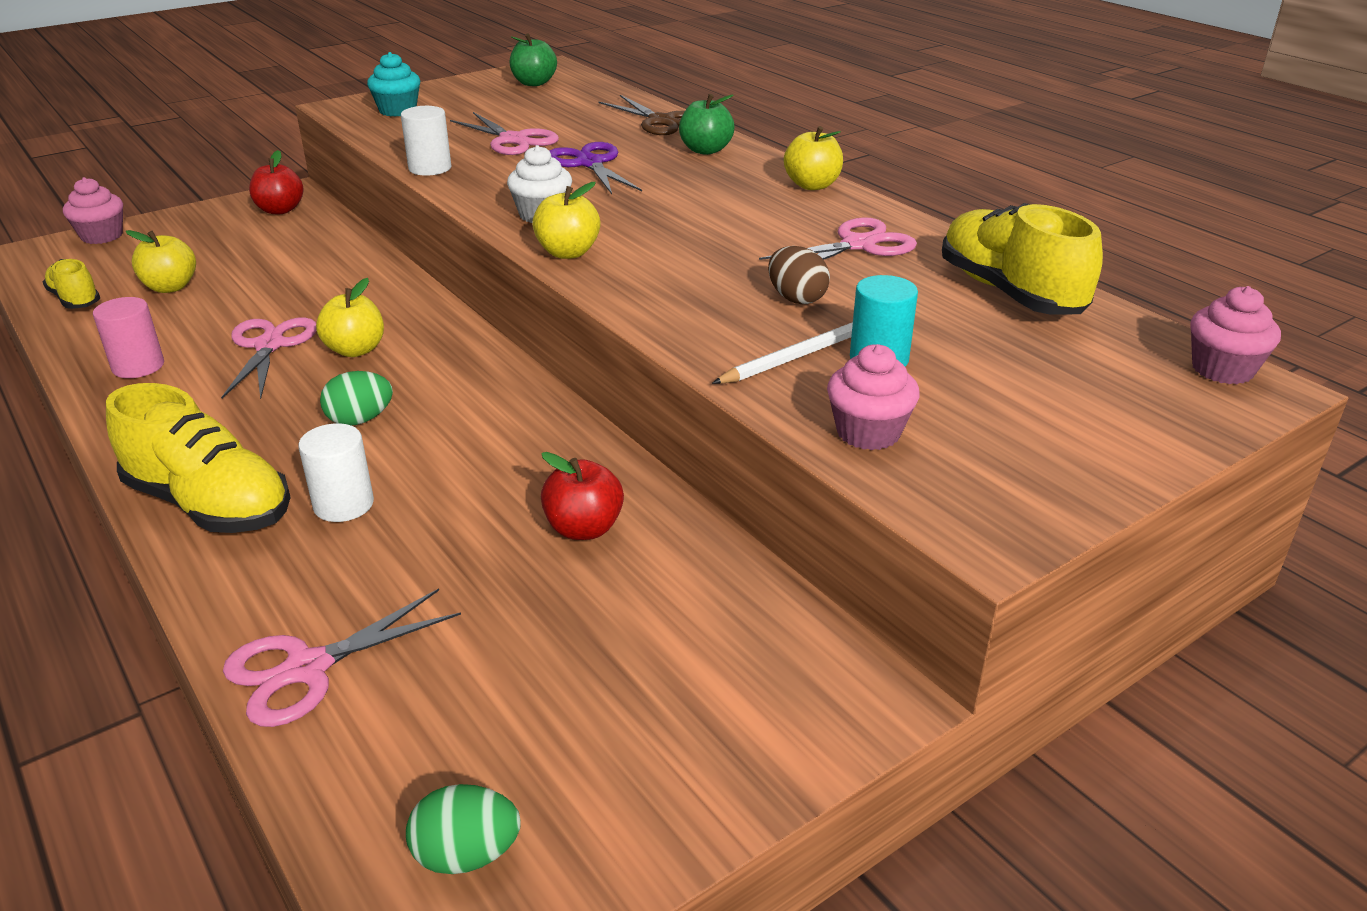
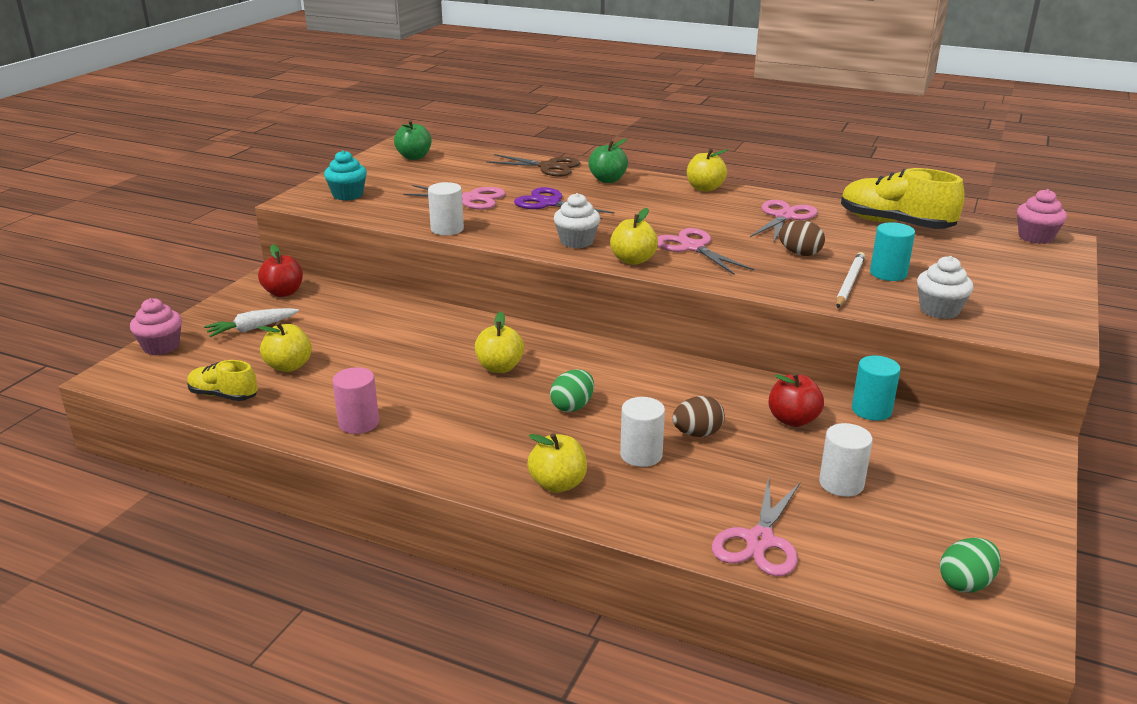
camera: 30 degrees left, 5 degrees down
(199, 239) = (252, 328): none -> white carrot
(210, 504) = (558, 484): yellow shoe -> yellow apple
(269, 345) = (434, 382): pink scissors -> pink scissors (692, 247)
(443, 502) = (697, 433): none -> brown egg
(516, 637) = (841, 483): none -> white cylinder
(707, 554) = (871, 410): none -> turquoise cylinder
(868, 432) = (939, 310): pink cupcake -> white cupcake

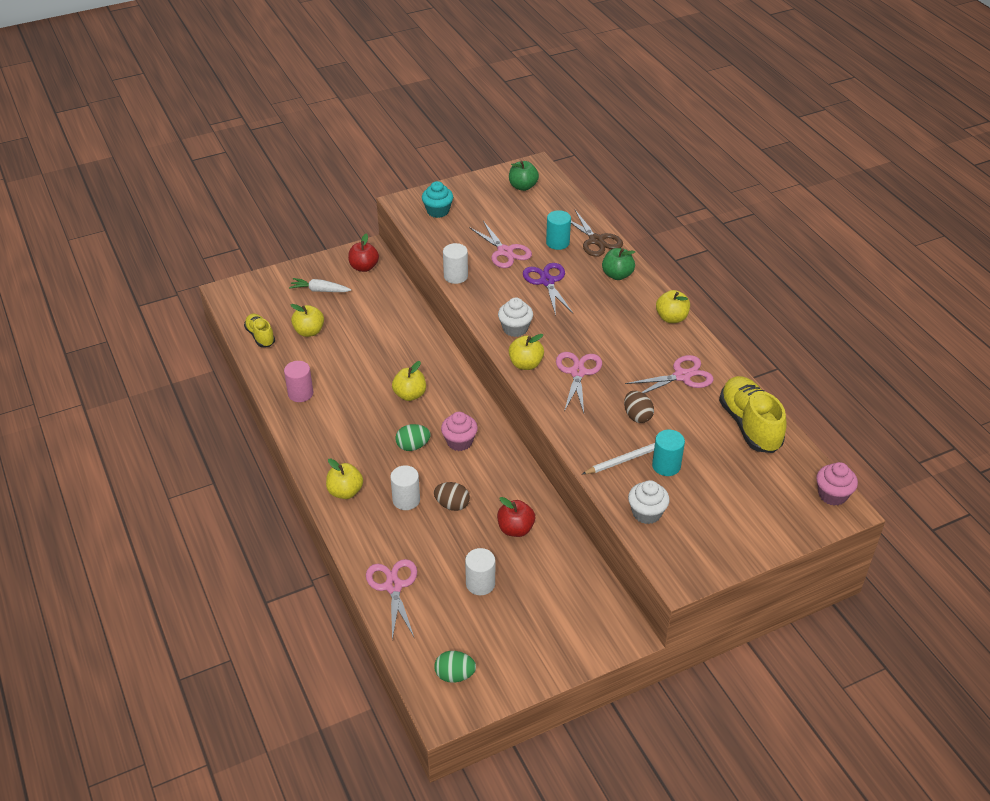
camera: 40 degrees right, 15 degrees up
(161, 346) = (265, 281): pink cupcake -> pink cupcake (459, 442)
(759, 541) = (393, 586): pink scissors -> pink scissors turned 105 degrees clockwise
(871, 410) = (570, 551): turquoise cylinder -> turquoise cylinder (557, 242)

